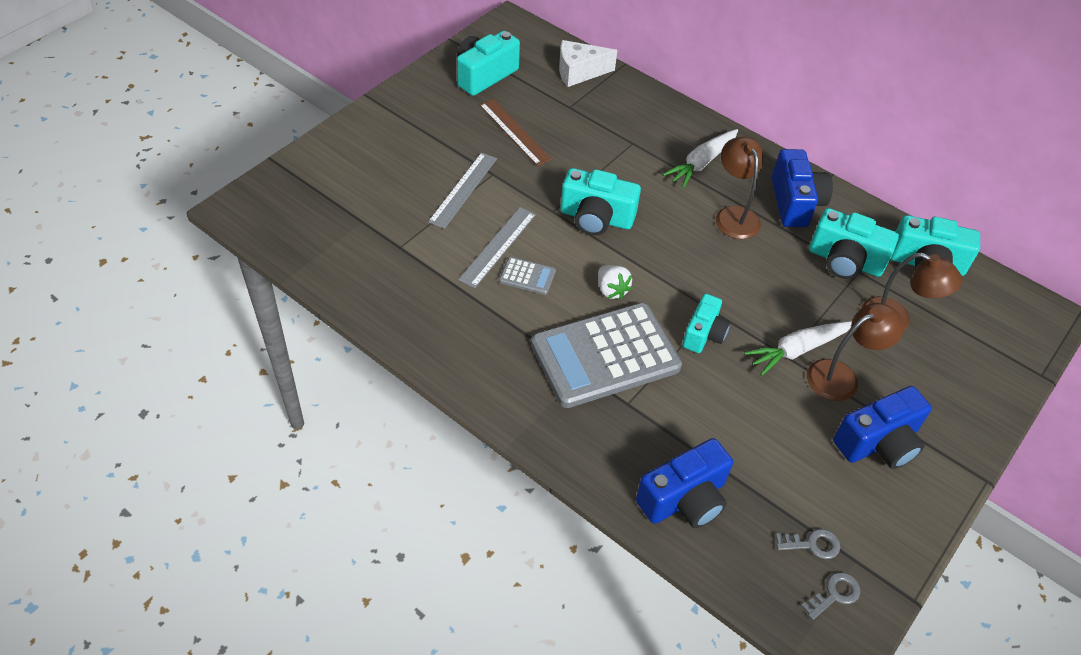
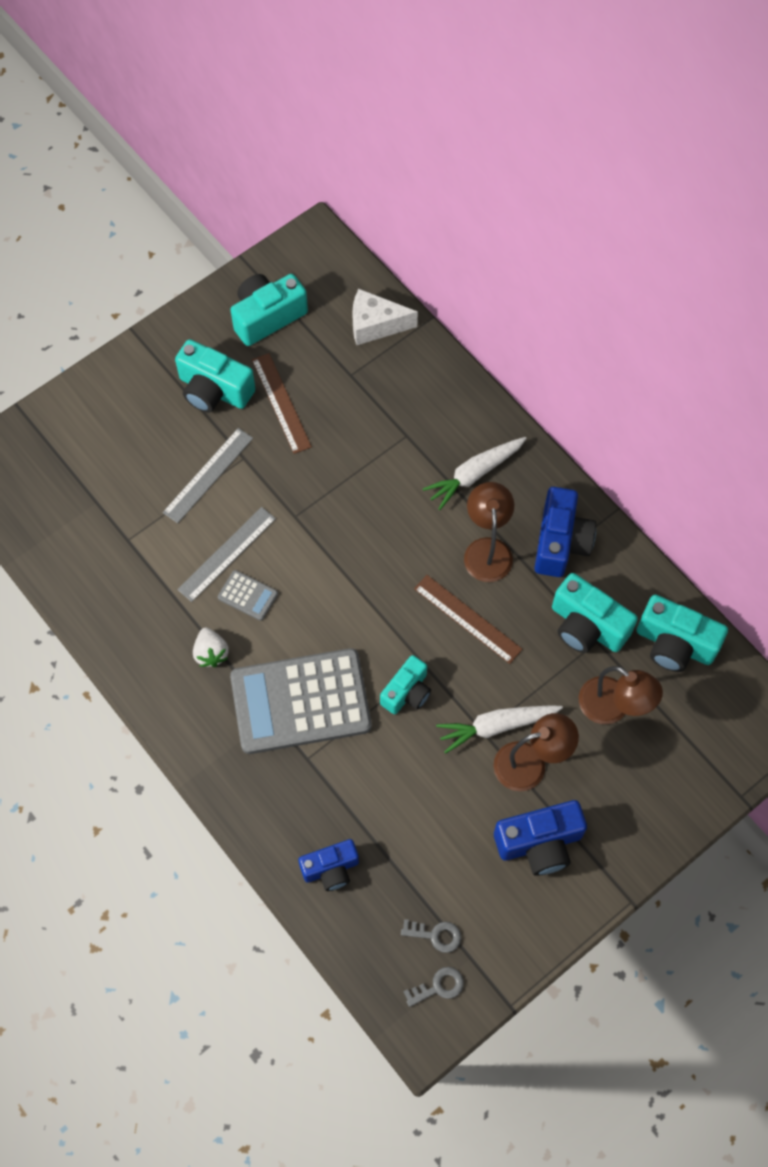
camera: 15 degrees right, 15 degrees up
(596, 218) = (338, 532): turquoise camera -> turquoise camera (214, 390)
(611, 290) = (329, 625): white strawberry -> white strawberry (211, 653)
(684, 499) = (331, 869): blue camera -> blue camera, size x0.66
(737, 269) = (467, 619): none -> brown ruler

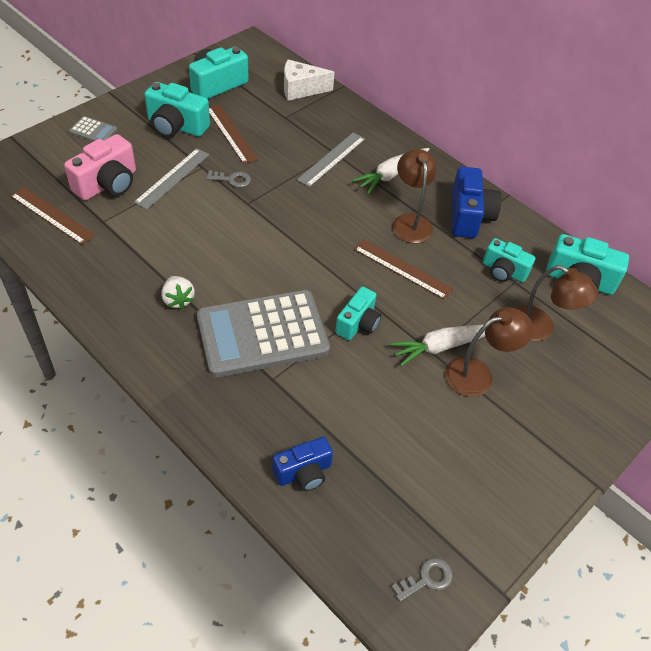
camera: 10 degrees left, 15 degrees down
(70, 529) = (52, 215): none -> brown ruler
(132, 483) = (107, 184): none -> pink camera
(227, 554) = (190, 229): grey ruler -> grey ruler (332, 159)
(248, 595) = (210, 257): grey calculator -> grey calculator (93, 131)
(436, 935) = (416, 528): grey key -> grey key (232, 179)
(539, 843) = (500, 439): blue camera -> none
(587, 626) = (503, 271): turquoise camera -> turquoise camera, size x0.66

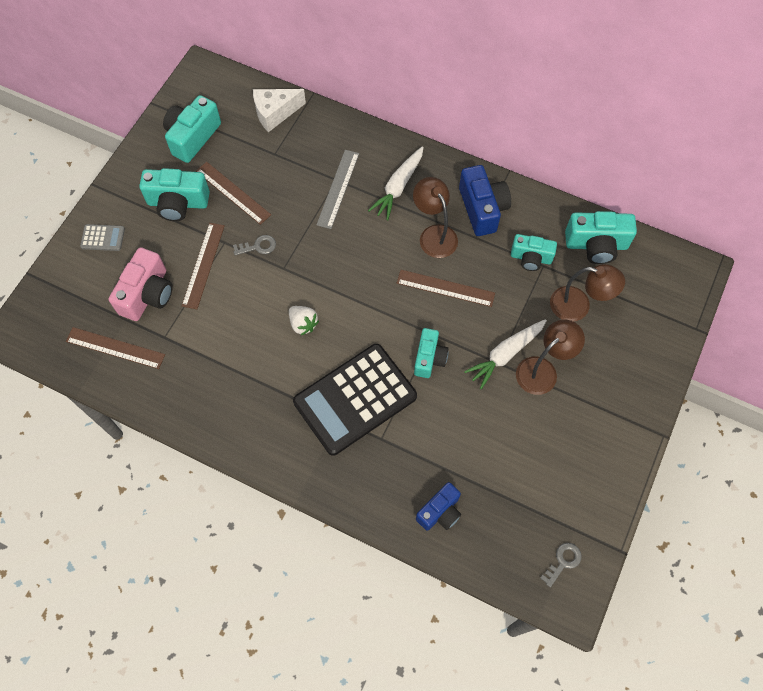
camera: 15 degrees left, 15 degrees up
(172, 178) = (203, 265): grey ruler -> brown ruler
(178, 300) = (269, 393): white strawberry -> white strawberry (303, 324)
(262, 334) = (355, 399): grey calculator -> black calculator

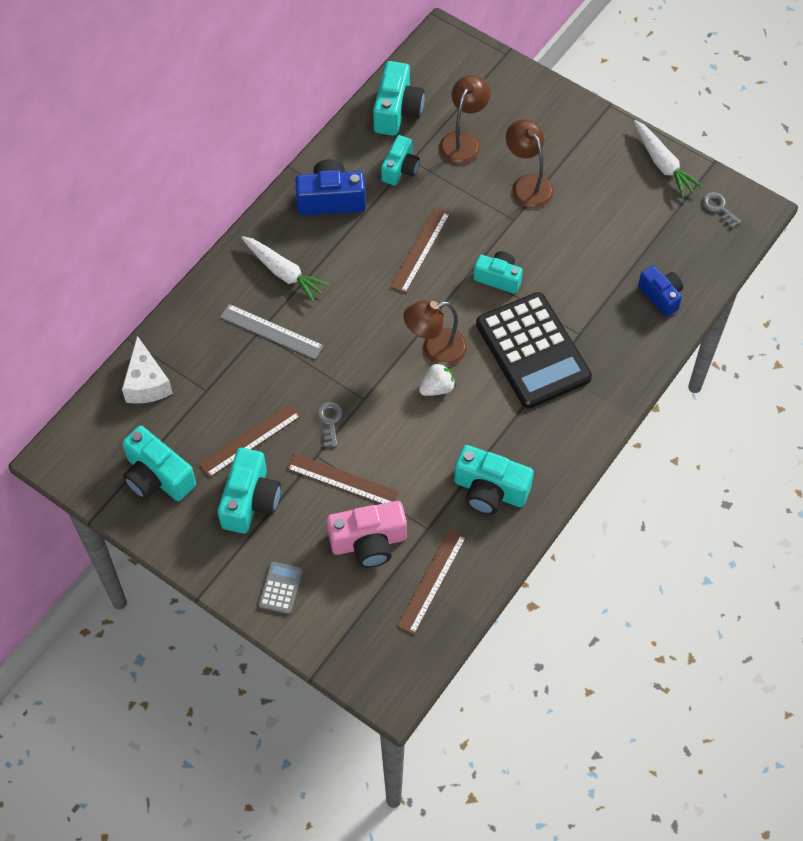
camera: 80 degrees left, 5 degrees down
(148, 294) = (368, 542): pink camera -> pink camera turned 135 degrees clockwise
(205, 382) = (490, 490): none -> turquoise camera
(434, 234) = (353, 249): brown lamp -> brown lamp (435, 350)
(505, 354) = (505, 212): white carrot -> white carrot (663, 164)

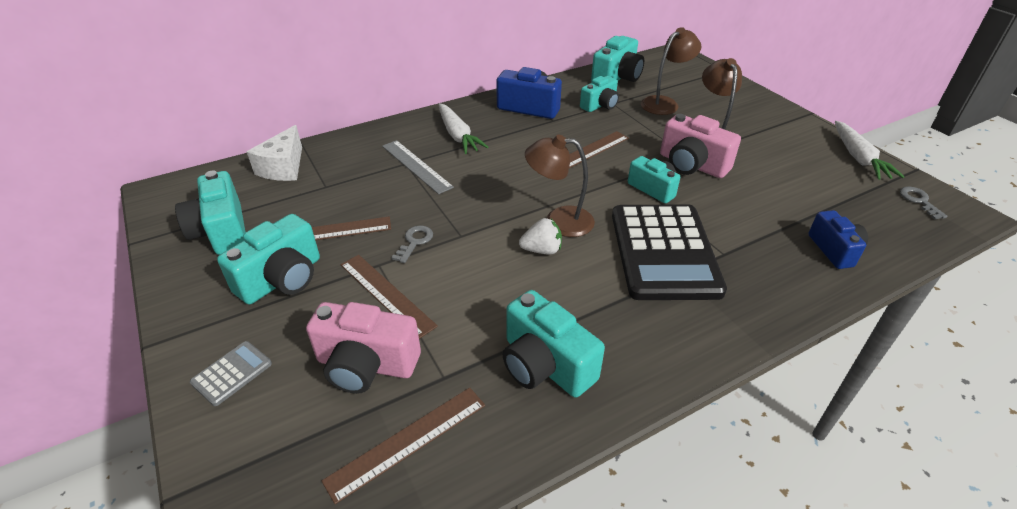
camera: 25 degrees right, 20 degrees down
(521, 231) = (692, 165): none -> pink camera

